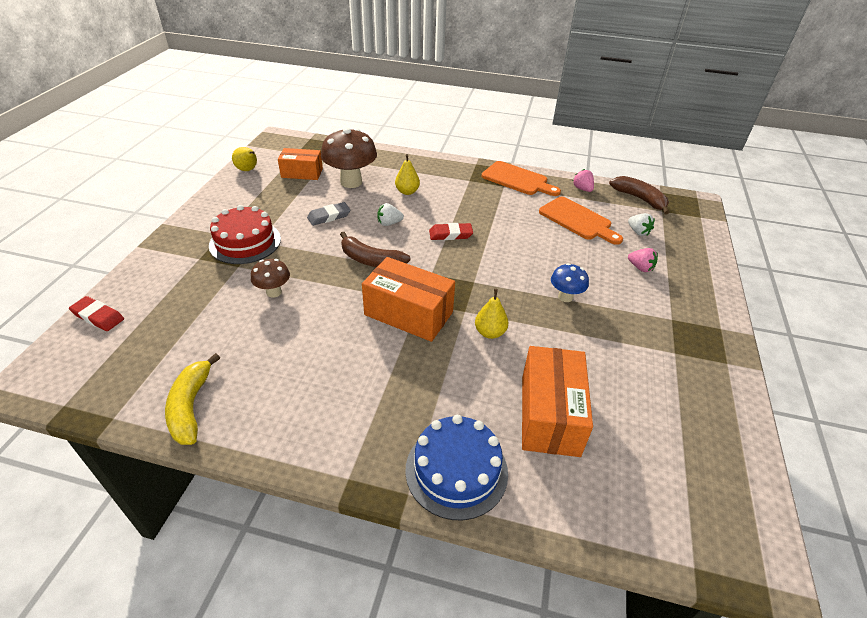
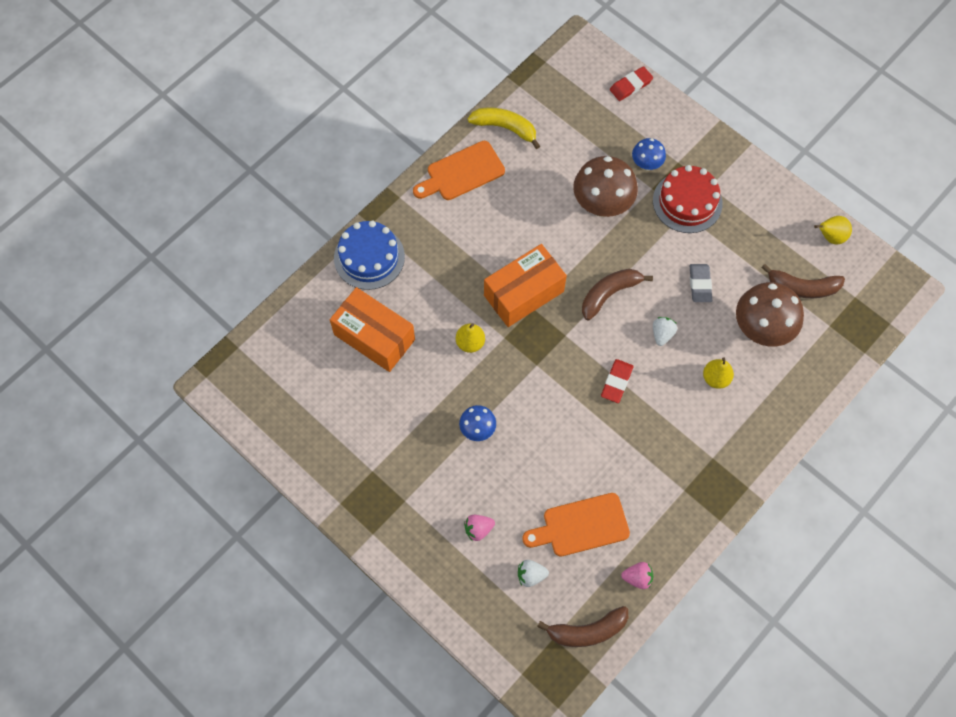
camera: 120 degrees right, 25 degrees up
(209, 277) = (646, 164): none -> blue mushroom
(274, 292) = (602, 205): brown mushroom -> brown mushroom, size x1.85
(302, 173) = (802, 287): orange box -> brown banana
(517, 180) = (690, 514): orange cutting board -> orange cutting board (461, 172)

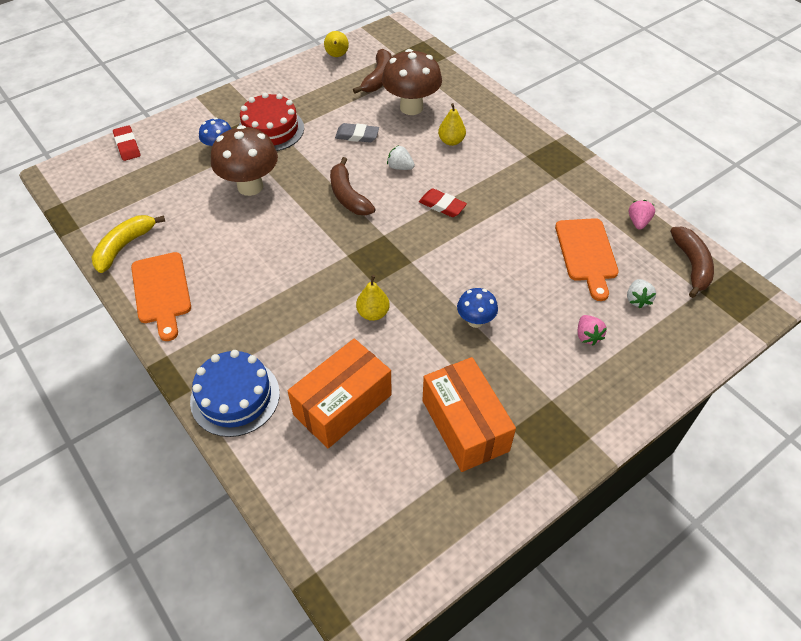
camera: 80 degrees left, 15 degrees down
(524, 293) = (328, 260): orange box -> orange box (465, 425)

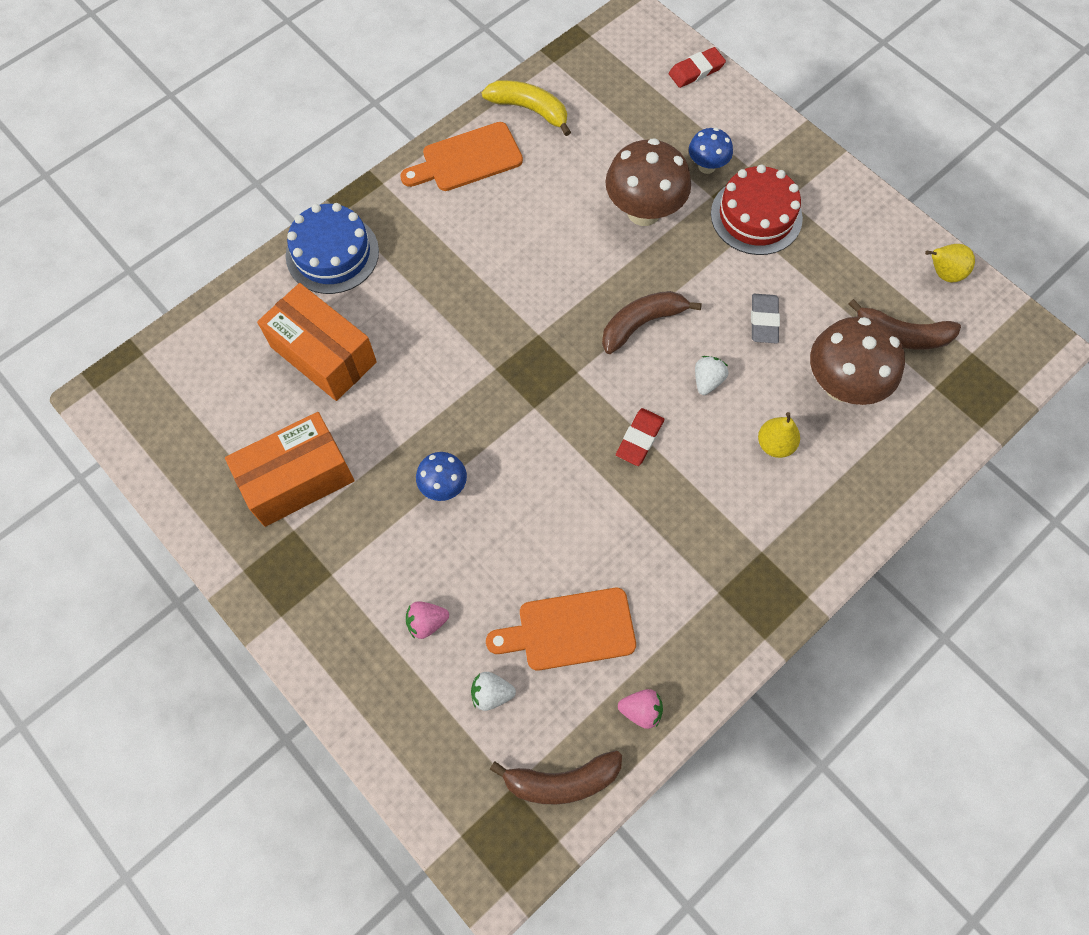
camera: 85 degrees right, 15 degrees up
(373, 313) = (449, 372): yellow pear -> none

